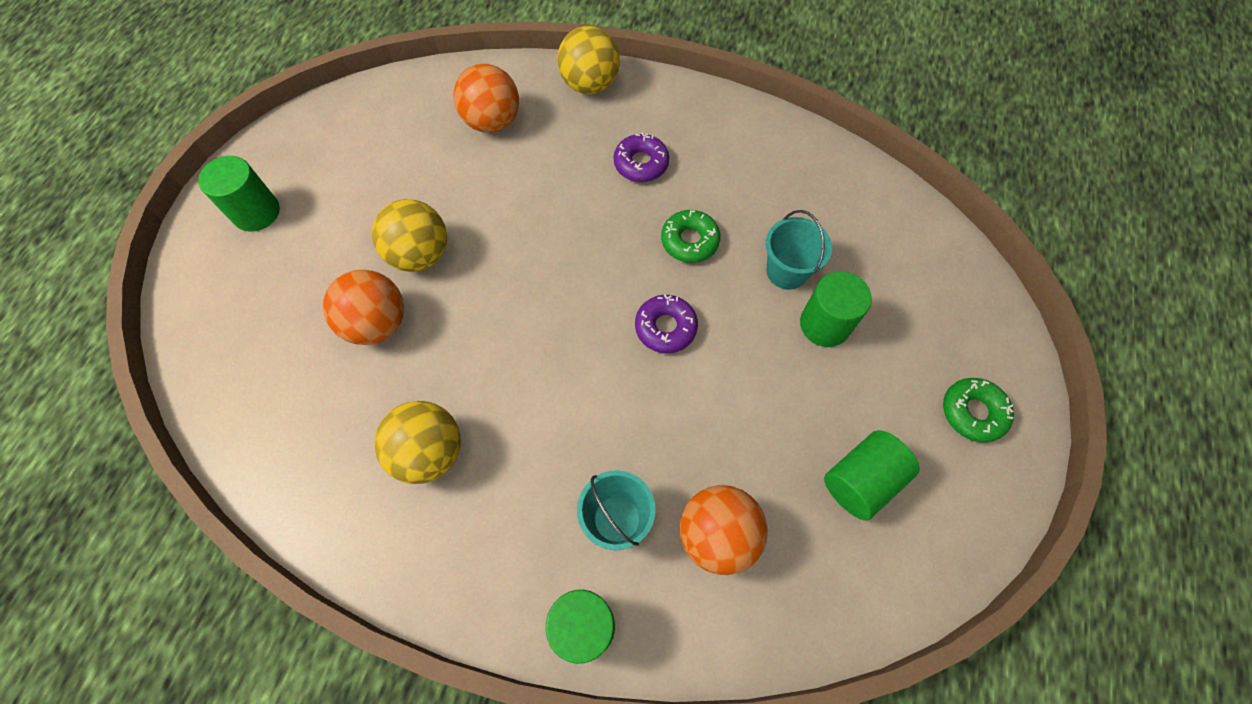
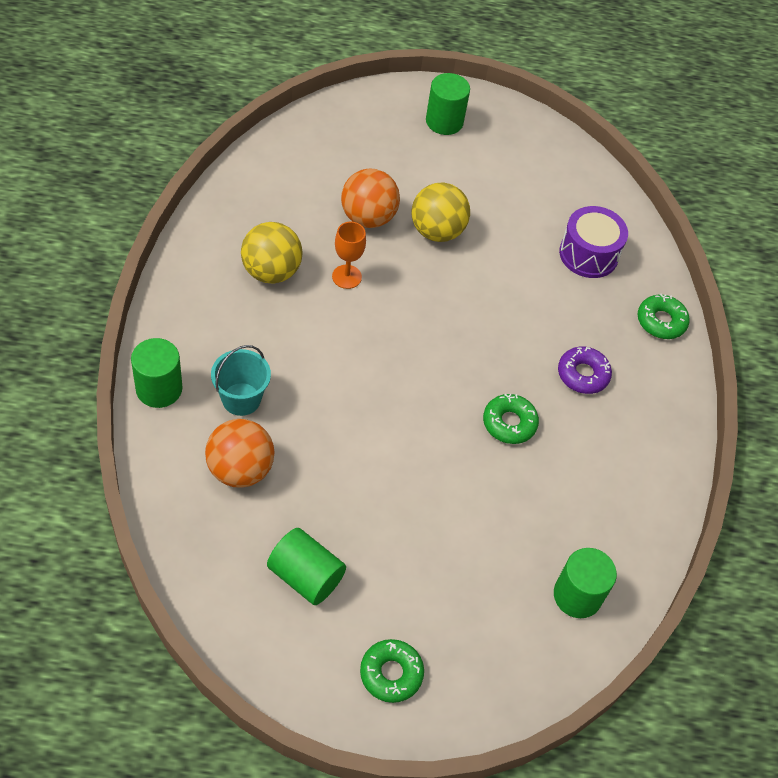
camera: 70 degrees right, 10 degrees down
(461, 364) = (346, 277): none -> orange goblet
(492, 122) = (588, 254): orange ball -> purple drum
(590, 85) = (661, 321): yellow ball -> green donut
(665, 327) = (415, 413): purple donut -> none
(786, 271) = (500, 506): turquoise bucket -> none
(824, 324) = (451, 541): green cylinder -> green cylinder (577, 595)

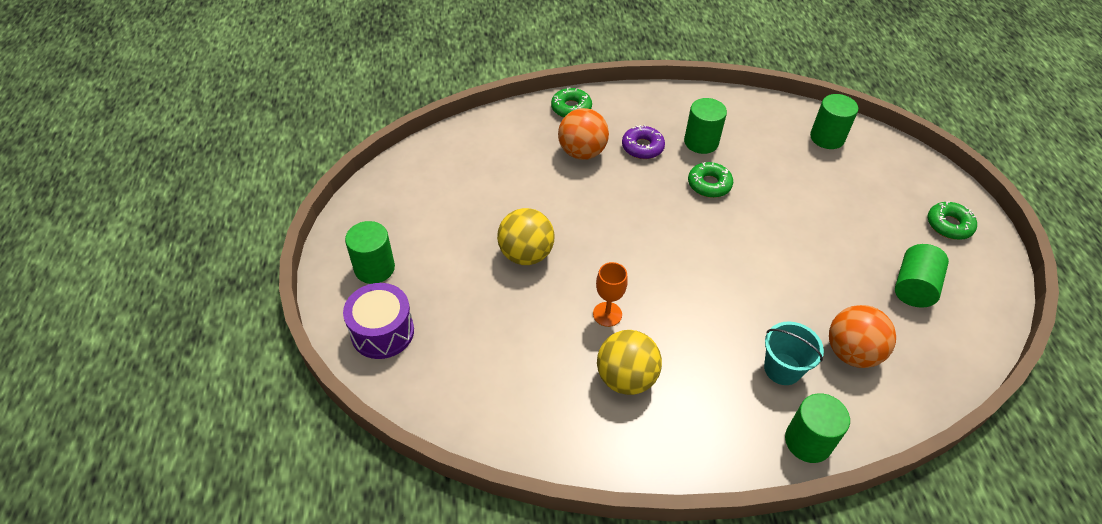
camera: 95 degrees left, 5 degrees down
(368, 217) = (526, 310): orange ball -> orange ball (582, 152)
(585, 440) = (701, 142): none -> green cylinder
(588, 254) = (517, 152): purple drum -> purple drum (382, 332)

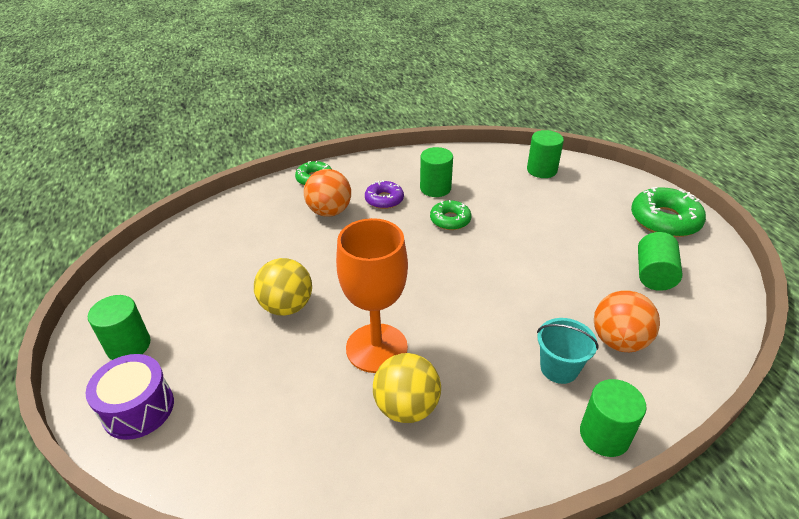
camera: 10 degrees left, 10 degrees down
(607, 314) = (376, 348): orange goblet -> orange goblet, size x2.07
(949, 225) = (664, 220): green donut -> green donut, size x1.66

